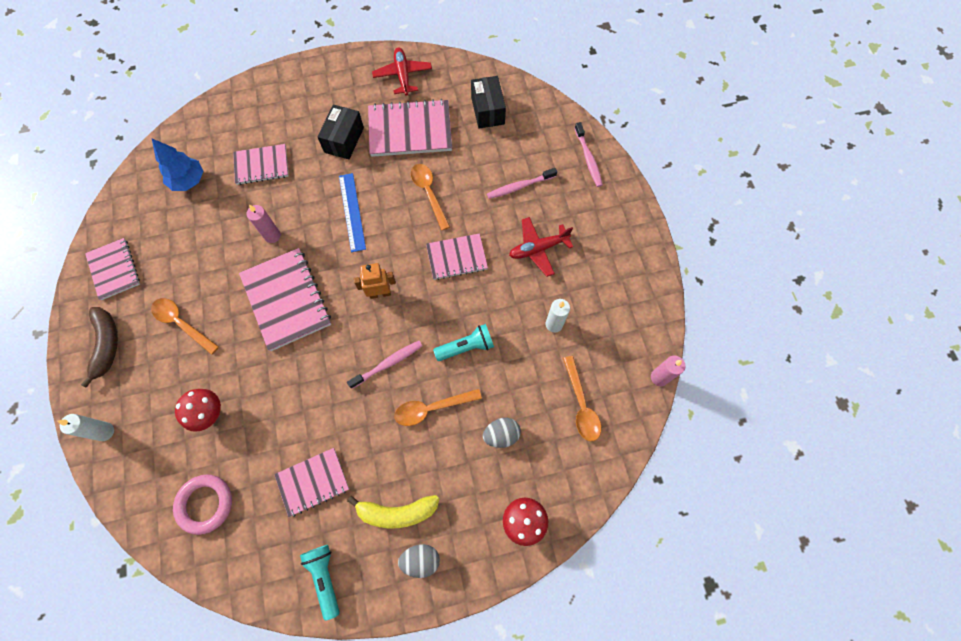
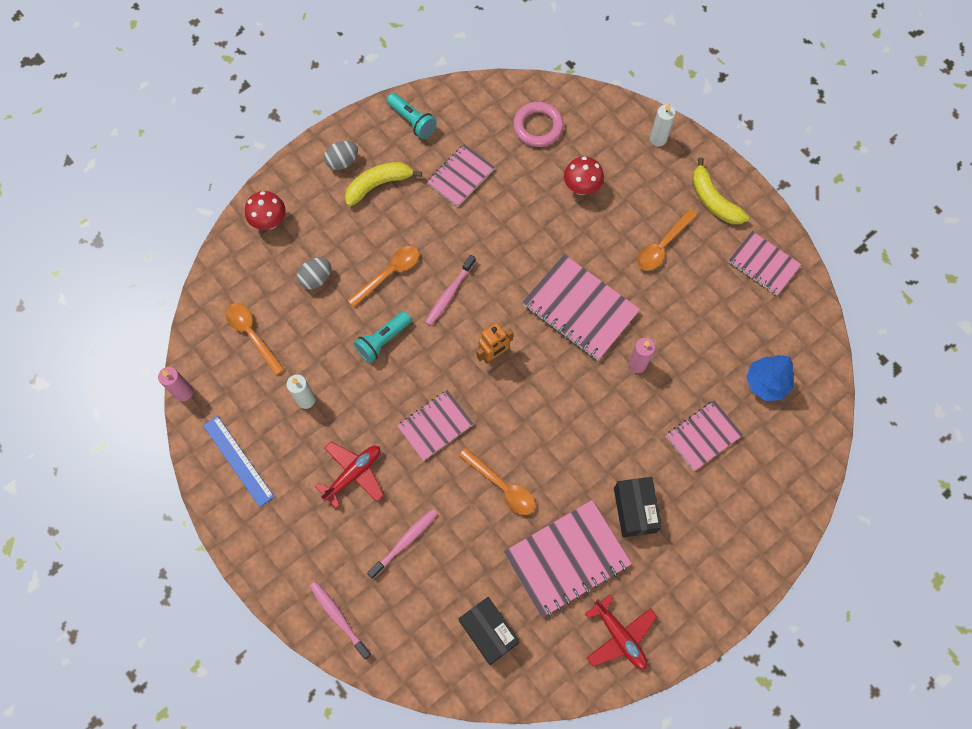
camera: 155 degrees right, 0 degrees up
(107, 345) = (713, 200): brown banana -> yellow banana
(181, 323) = (662, 246): orange spoon -> orange spoon turned 120 degrees clockwise
(352, 212) = (572, 427): blue ruler -> blue ruler (238, 460)

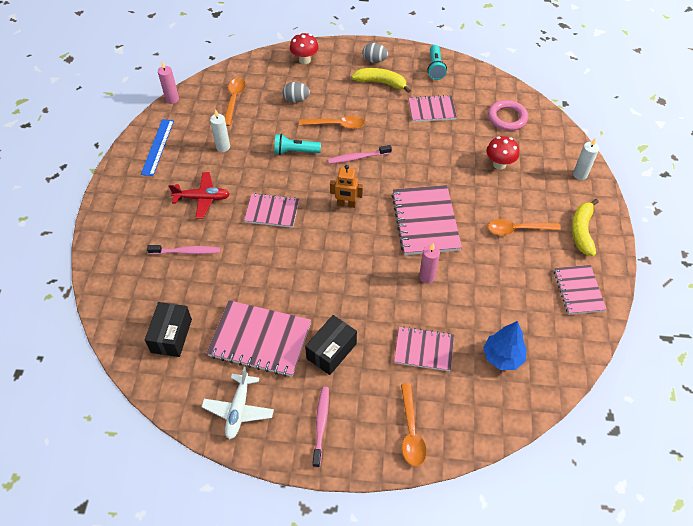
camera: 45 degrees right, 15 degrees down
(339, 618) = (109, 257): pink toothbrush -> pink toothbrush (321, 424)
(502, 487) = (270, 271): orange spoon -> orange spoon (411, 432)
(619, 636) = (238, 410): red plane -> white plane

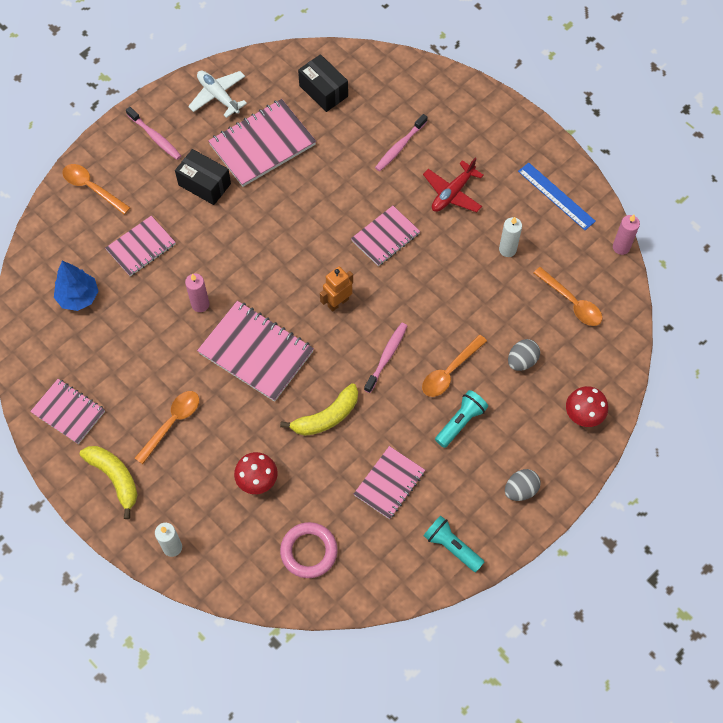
camera: 130 degrees right, 10 degrees up
(295, 151) = (445, 307): turquoise flashlight -> turquoise flashlight (460, 422)
(331, 351) = (204, 184): black box -> black box turned 45 degrees counterclockwise
(381, 83) = (477, 466): yellow banana -> yellow banana (326, 417)

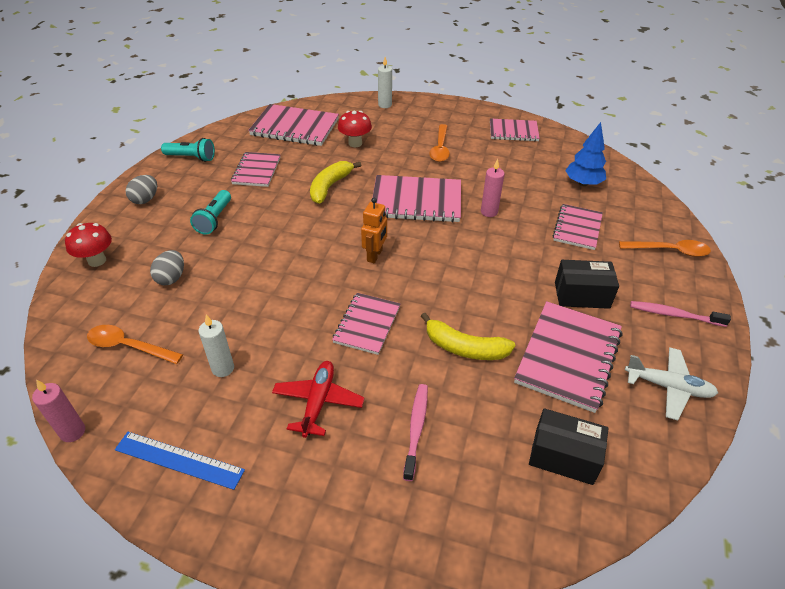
camera: 150 degrees right, 20 degrees down
(115, 478) = (450, 117): yellow banana -> yellow banana (464, 348)
(309, 551) = (295, 127): pink ring -> pink notebook
(386, 356) = (304, 236): pink toothbrush -> none
(449, 372) = (240, 246): orange spoon -> none

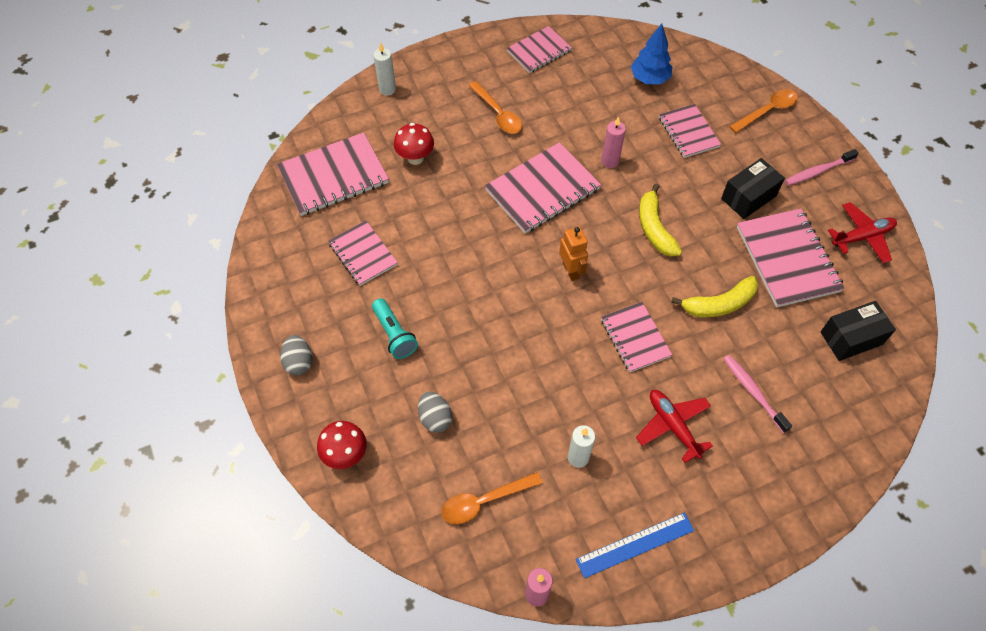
camera: 40 degrees left, 15 degrees up
(191, 158) = (277, 283): turquoise flashlight -> none
(330, 186) = (452, 225): yellow banana -> yellow banana (654, 228)
(668, 387) = (862, 237): white plane -> red plane

